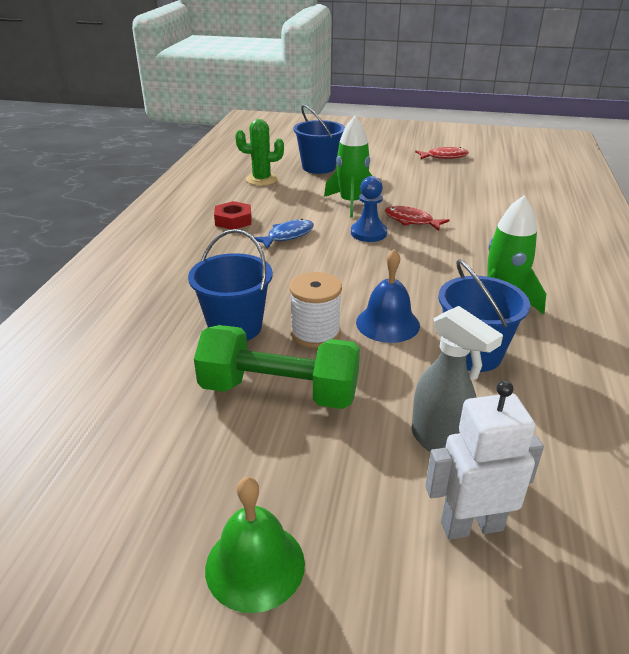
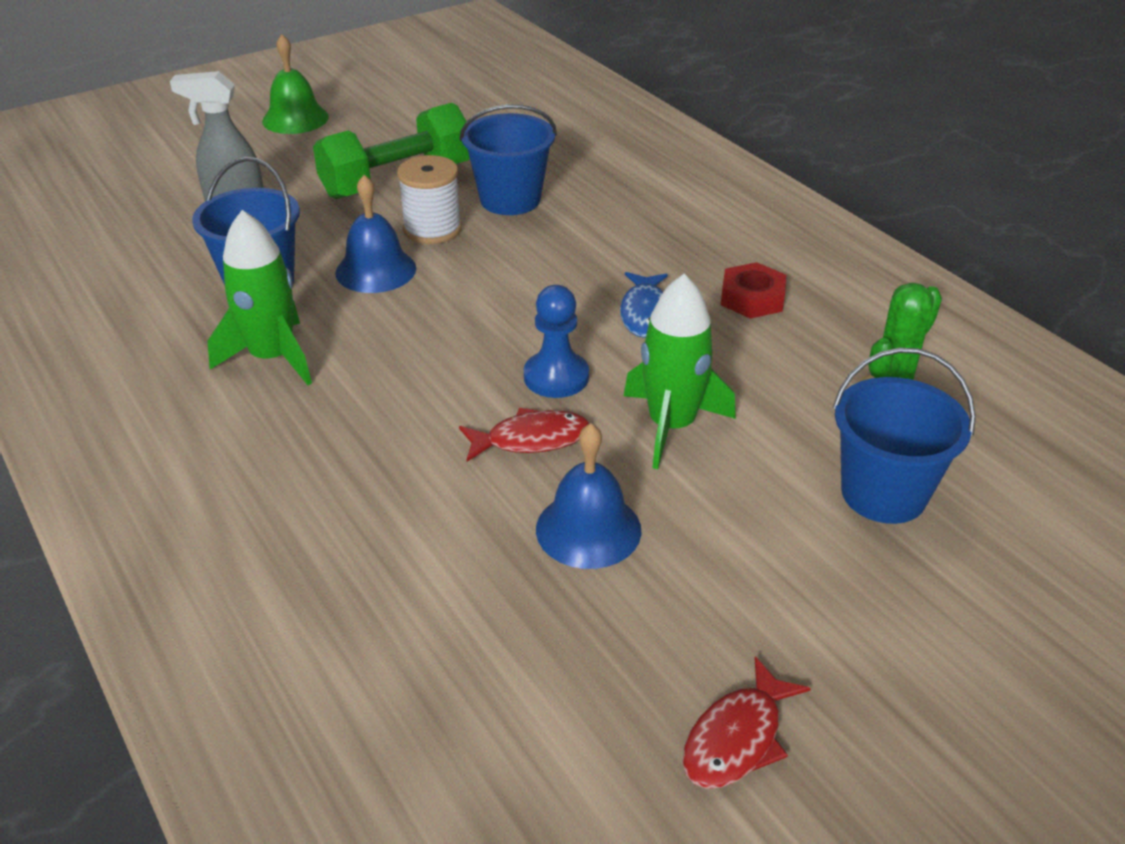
camera: 135 degrees right, 5 degrees up
(426, 195) = (588, 529): none -> blue bell
(471, 525) = (179, 181): white robot -> none

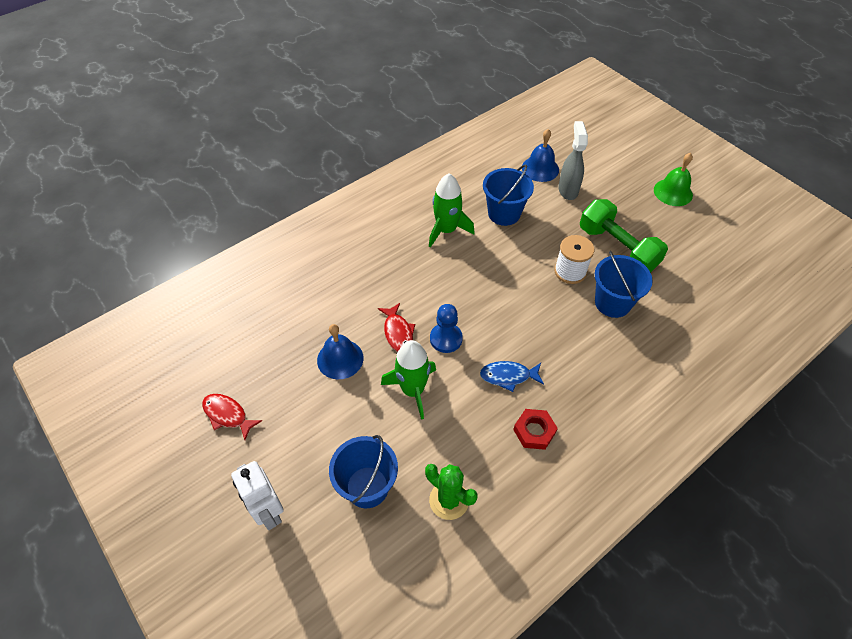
camera: 85 degrees right, 15 degrees up
(375, 270) = (524, 254): blue bell -> blue bell (540, 168)
(966, 644) = (268, 511): none -> white robot

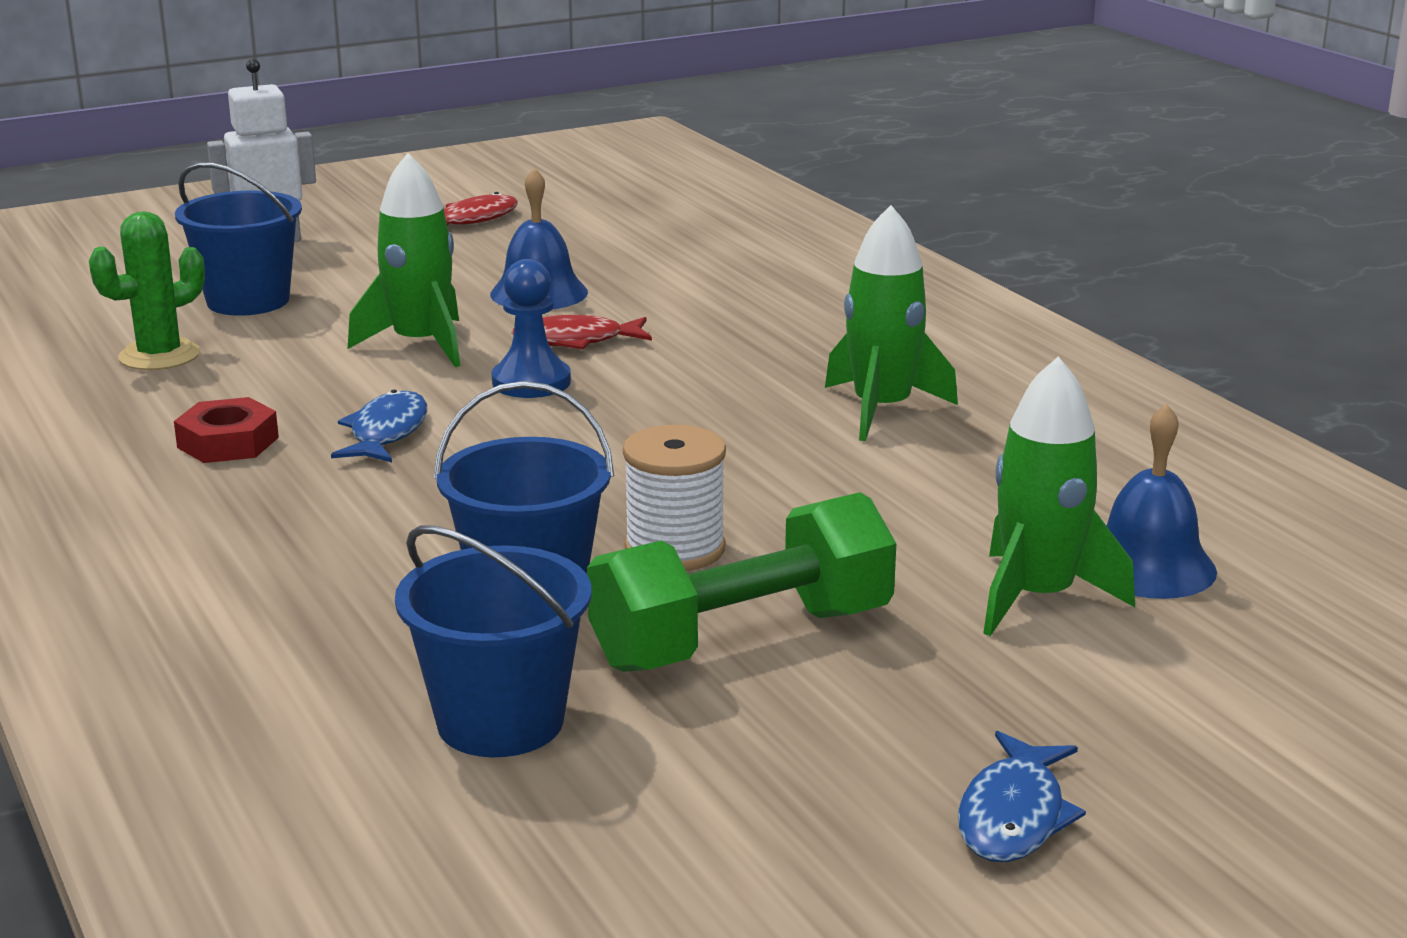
camera: 100 degrees right, 30 degrees down
(504, 213) = (936, 486): blue bucket -> blue bucket (500, 722)
(568, 190) = (1037, 598): grey spray bottle -> green rocket
(673, 192) = (1014, 815): green bell -> blue fish

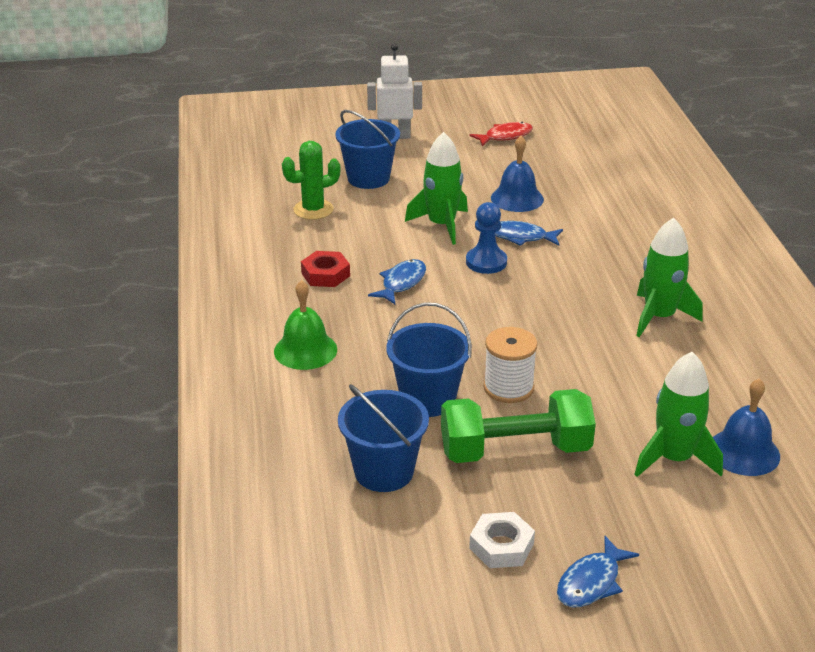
camera: 20 degrees right, 10 degrees up
(239, 560) = (305, 350): none -> green bell
(575, 341) = (521, 237): red fish -> blue fish
(806, 795) = (501, 546): none -> white nut

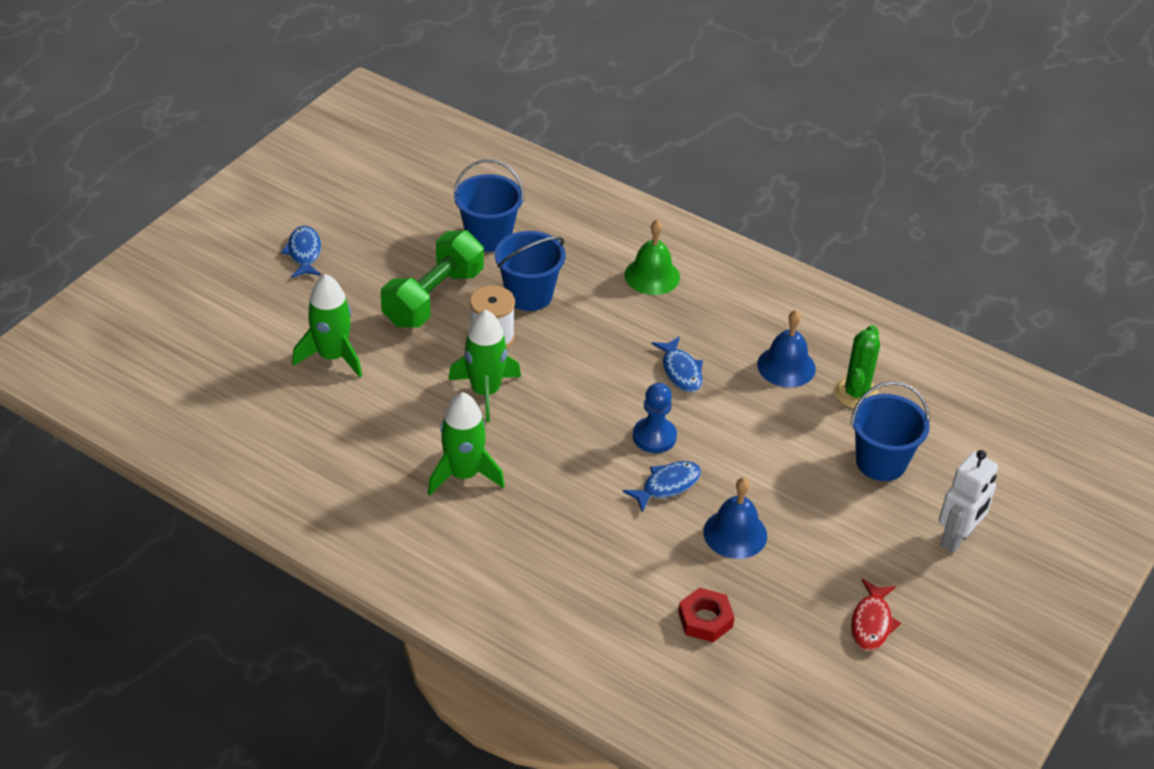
camera: 130 degrees right, 10 degrees up
(325, 274) = (740, 340): red nut -> red nut (705, 619)
(441, 225) = (743, 451): green rocket -> green rocket (486, 392)
(501, 546) = (372, 240): white nut -> none
(744, 452) = (293, 392): blue bell -> blue bell (786, 366)

